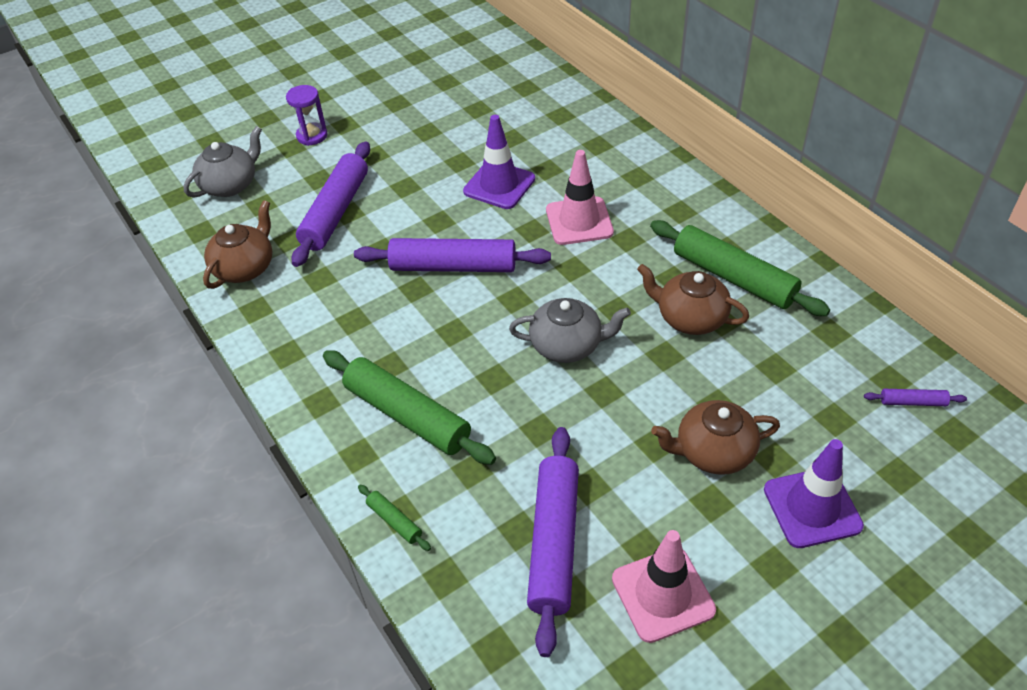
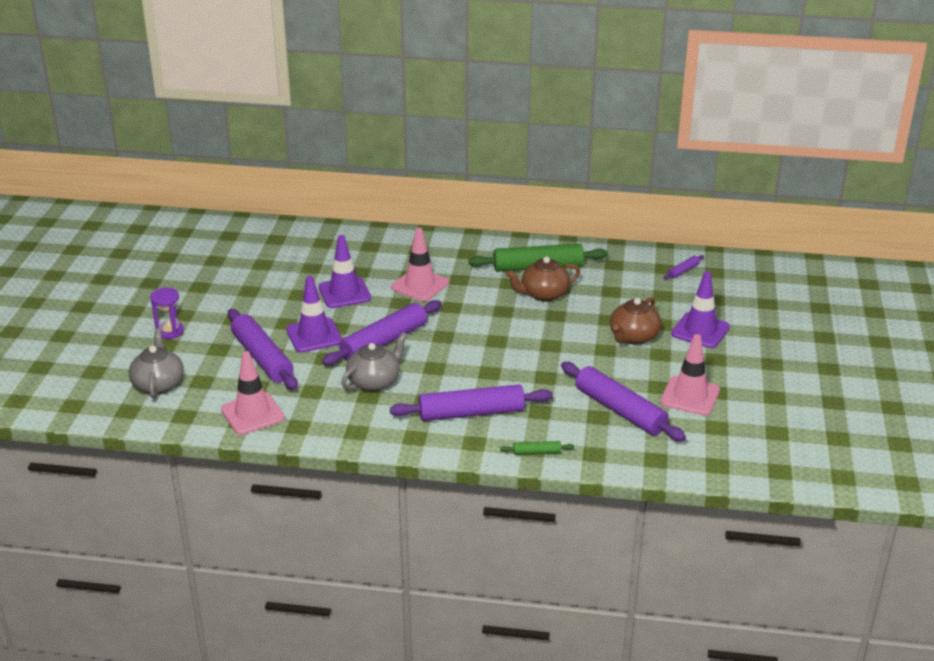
camera: 50 degrees left, 15 degrees down
(245, 268) = (252, 414): brown teapot -> pink traffic cone
(407, 216) = (314, 335): none -> purple traffic cone
(407, 416) = (471, 413): green rolling pin -> purple rolling pin
(567, 345) = (503, 338): grey teapot -> grey teapot (374, 381)

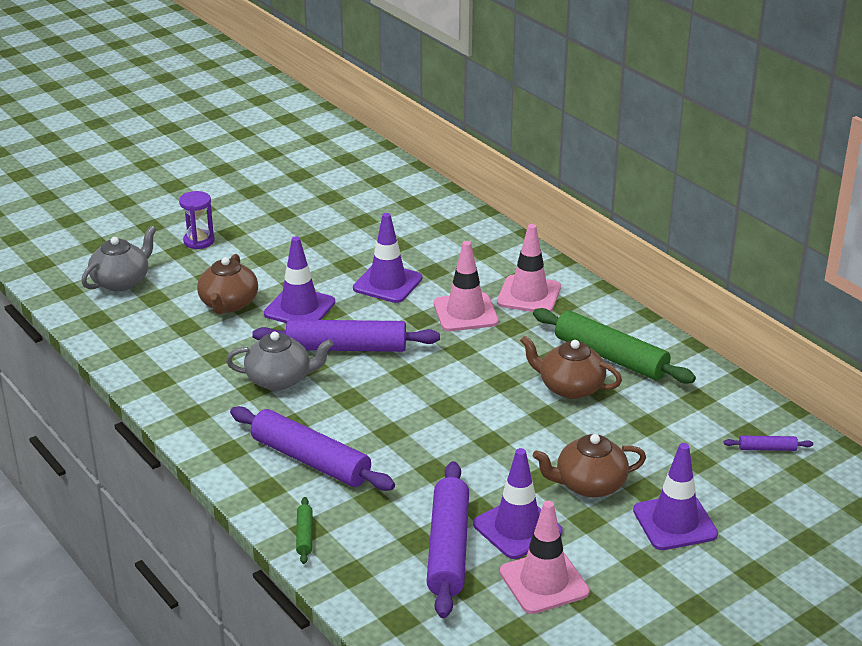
camera: 45 degrees right, 0 degrees up
(252, 414) = (144, 348): pink traffic cone -> pink traffic cone (529, 295)
(262, 358) = (228, 304): purple rolling pin -> brown teapot
(537, 452) = (304, 535): green rolling pin -> green rolling pin turned 45 degrees clockwise
(635, 379) = (517, 528): none -> purple traffic cone

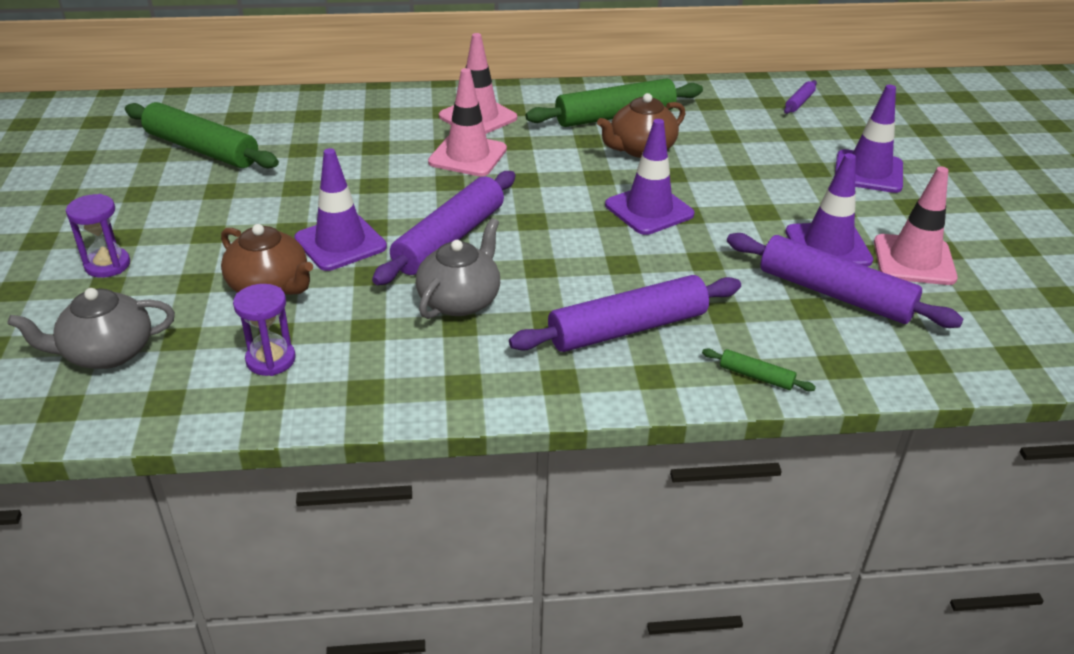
camera: 60 degrees left, 5 degrees up
(121, 281) = (107, 353): grey teapot -> grey teapot turned 90 degrees counterclockwise
(159, 336) = (271, 360): none -> purple hourglass
(355, 209) = (202, 149): none -> green rolling pin
(387, 283) = (364, 178): purple traffic cone -> purple traffic cone (649, 210)
(589, 485) = (789, 190): brown teapot -> none

